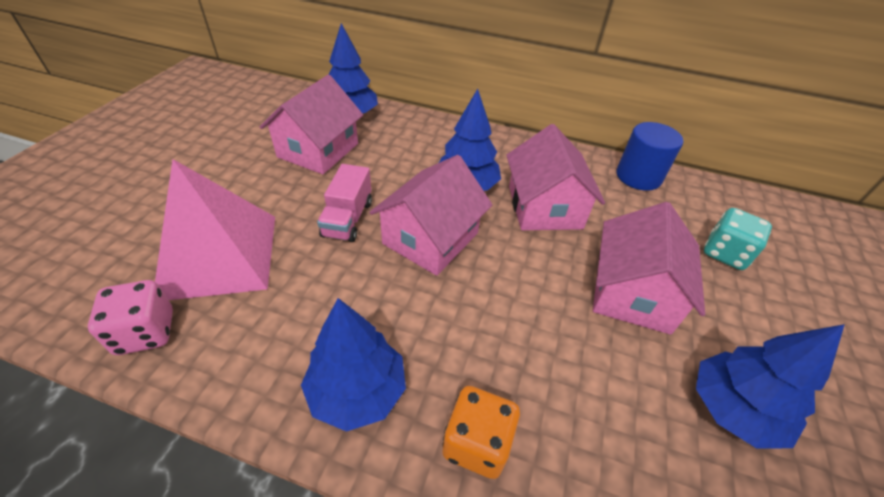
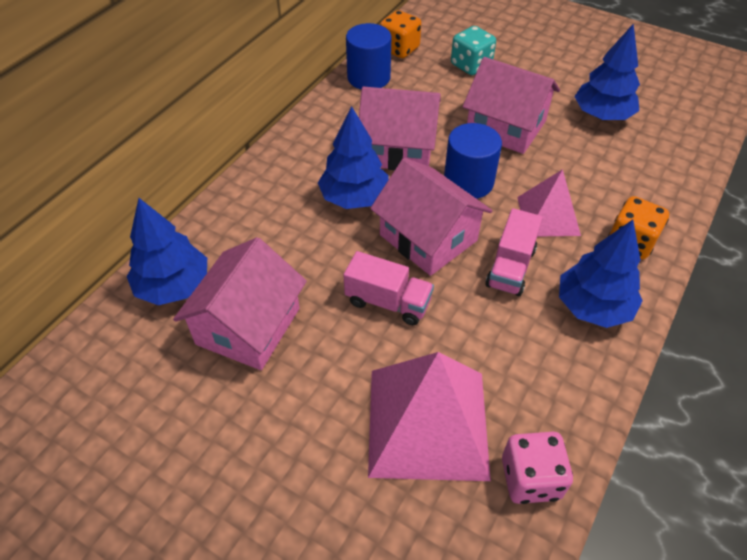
camera: 75 degrees left, 5 degrees up
(318, 150) = (248, 326): pink house -> pink house turned 75 degrees clockwise
(404, 306) = (510, 267): none -> pink truck
(495, 341) = (548, 215): none -> pink pyramid
(521, 263) = (468, 182): none -> blue cylinder
(703, 193) = (399, 49): none -> orange dice

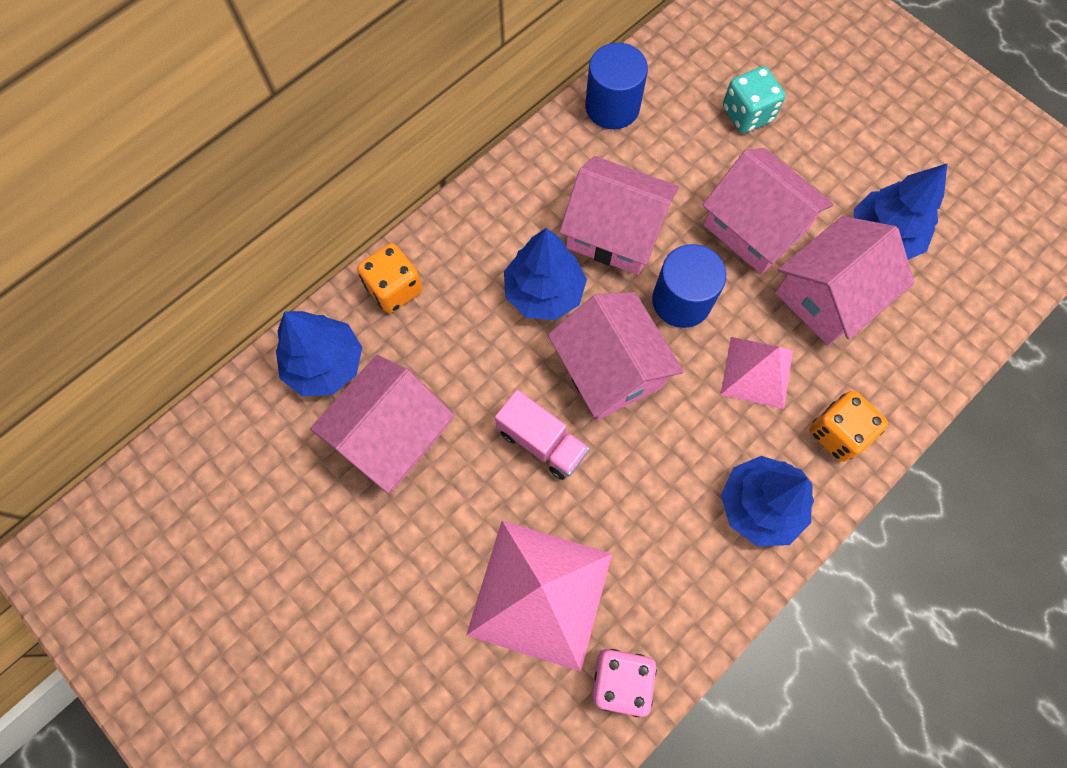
camera: 15 degrees right, 20 degrees up
(399, 49) = (665, 65): orange dice -> orange dice (394, 289)
(510, 267) = (688, 431): pink truck -> none
(580, 157) = (828, 295): none -> pink house

